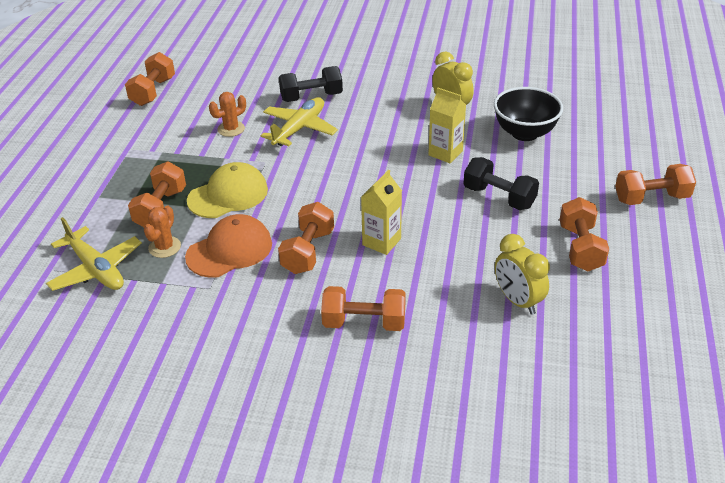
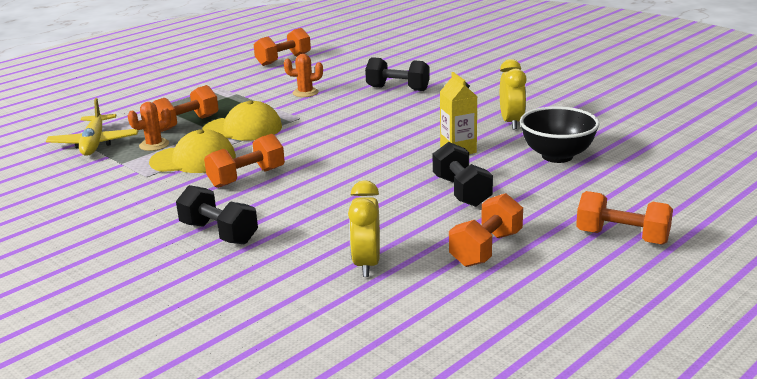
camera: 35 degrees right, 15 degrees down
(229, 250) = (193, 160): orange cap -> yellow cap
(299, 128) = (358, 105): yellow plane -> none
(364, 323) = (219, 233): orange dumbbell -> black dumbbell
(381, 242) = (312, 189): yellow carton -> none

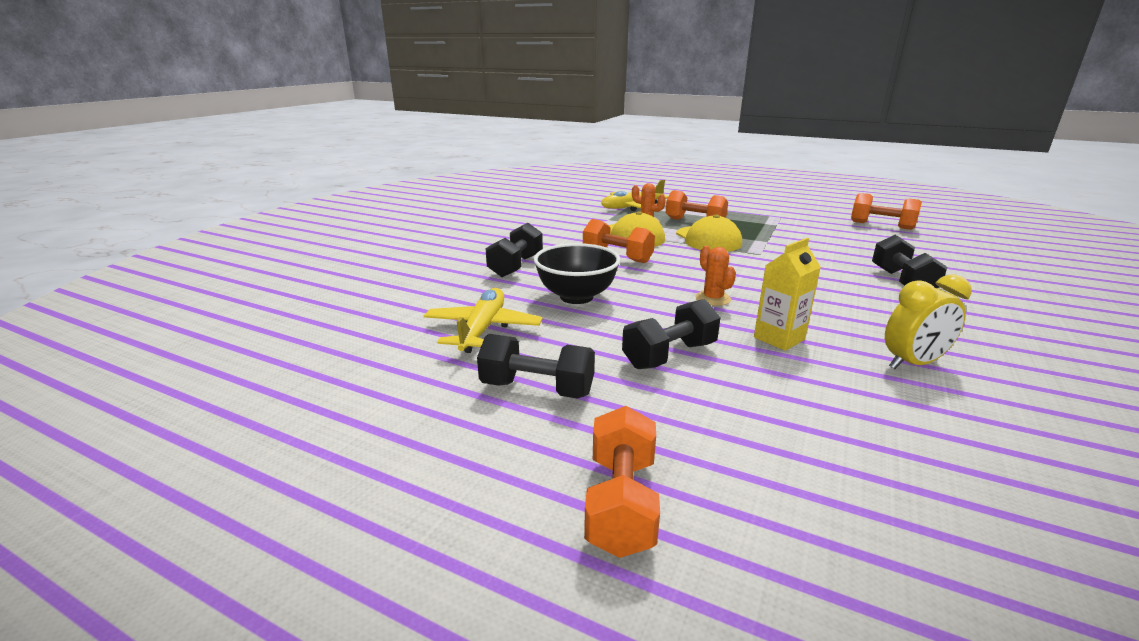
camera: 70 degrees right, 0 degrees up
(305, 93) = (819, 246): orange cactus -> orange cactus (713, 299)
(366, 264) = (483, 329): yellow clock -> yellow plane
(486, 249) = (537, 389): orange dumbbell -> black dumbbell
(557, 156) = (846, 414): black bowl -> black bowl (576, 297)

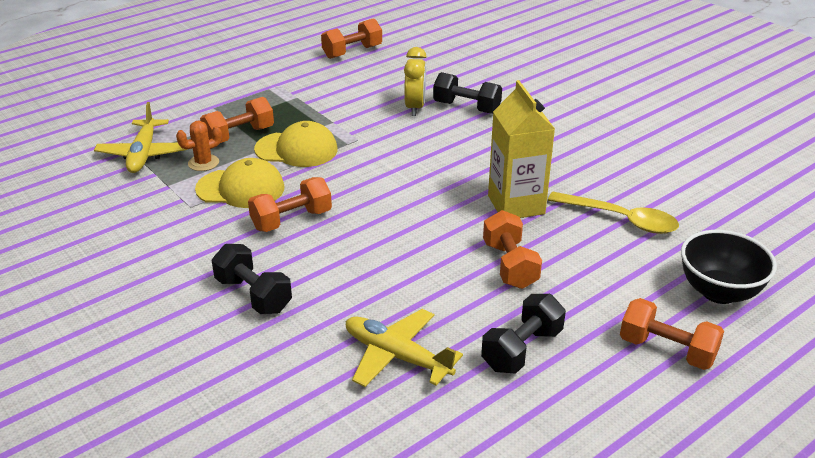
camera: 65 degrees left, 10 degrees up
(576, 297) = (368, 277): black bowl -> black bowl (719, 292)
(669, 355) = (510, 265): black dumbbell -> orange dumbbell
(713, 299) = (430, 204): orange cactus -> none
(779, 338) = (516, 205): yellow carton -> yellow carton, size x1.55
(861, 412) = (621, 219): none -> yellow spoon
(912, 363) = (579, 171): yellow clock -> yellow clock (415, 107)

